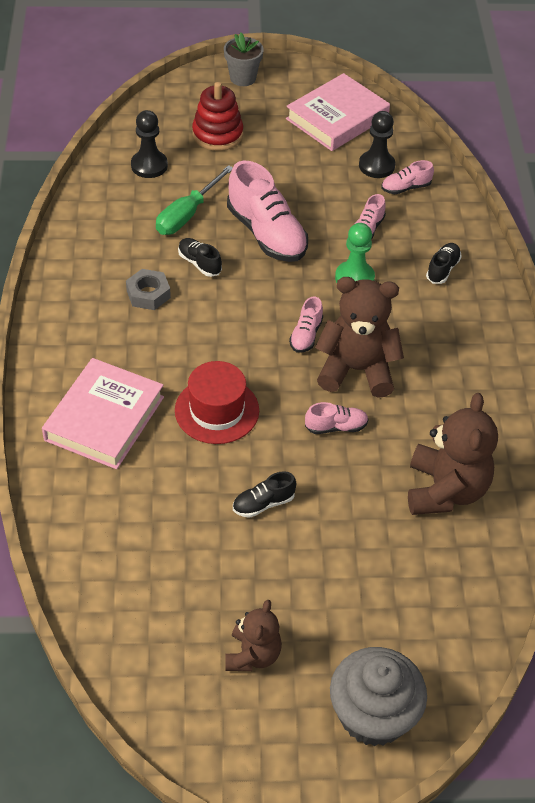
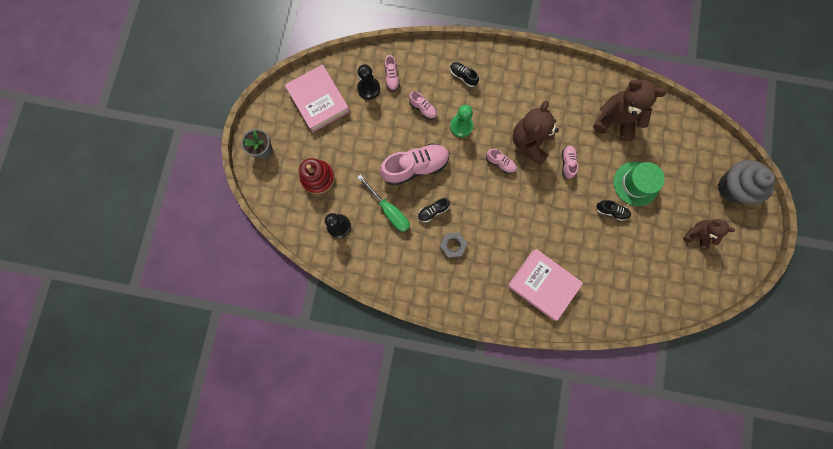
camera: 75 degrees left, 30 degrees up
(217, 410) = (546, 223): red hat -> none
(263, 504) = (611, 211): black shoe -> black shoe turned 60 degrees counterclockwise
(329, 538) = (636, 183): none -> green hat

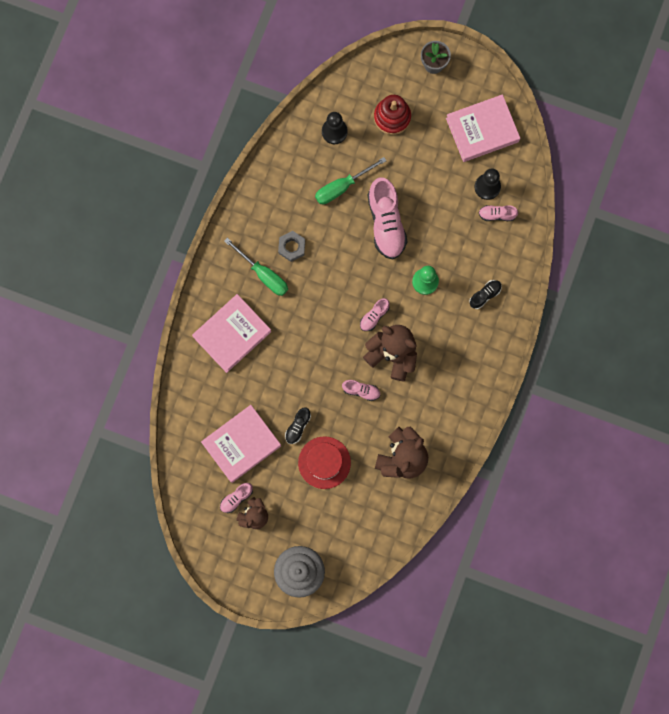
camera: 100 degrees right, 0 degrees up
(423, 109) = (453, 243): pink shoe -> pink shoe (236, 498)
(433, 211) = (333, 233): black shoe -> none
(482, 266) = (263, 274): none -> green screwdriver
(636, 183) = (324, 462): green hat -> red hat
(638, 257) = (241, 444): none -> pink book

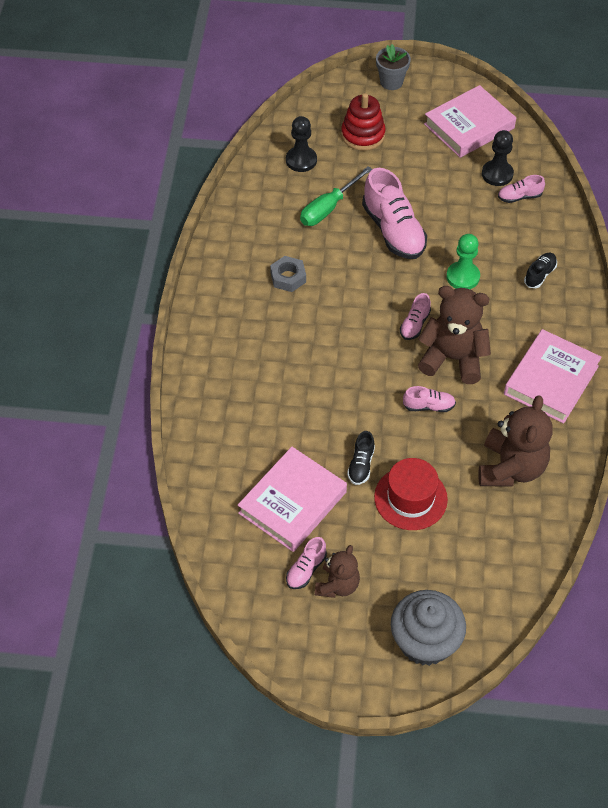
camera: 15 degrees left, 25 degrees down
(232, 334) = (242, 382): pink book -> pink book (551, 380)
(263, 274) = (262, 311): green screwdriver -> none

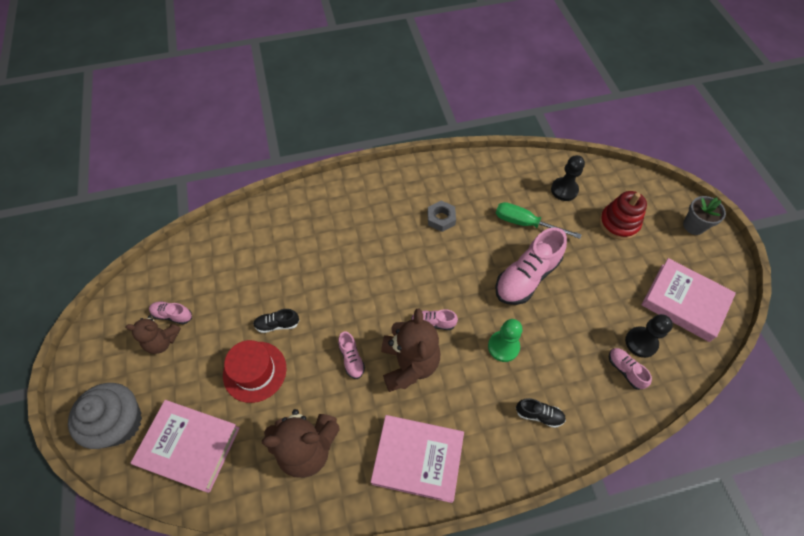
camera: 70 degrees right, 5 degrees up
(292, 502) = (230, 287): pink book -> pink book (189, 446)

